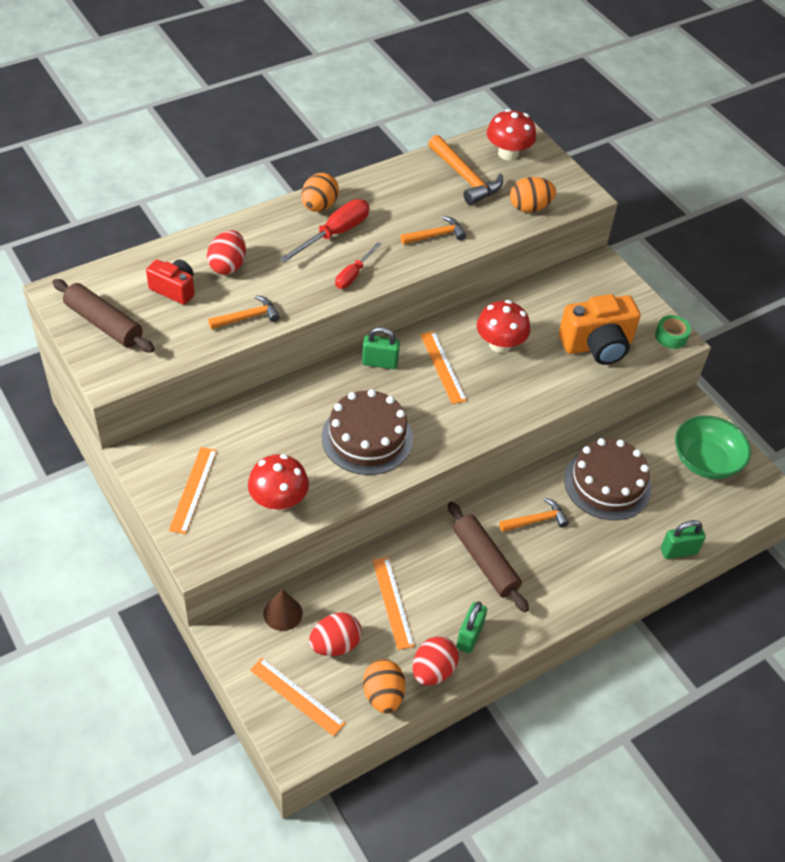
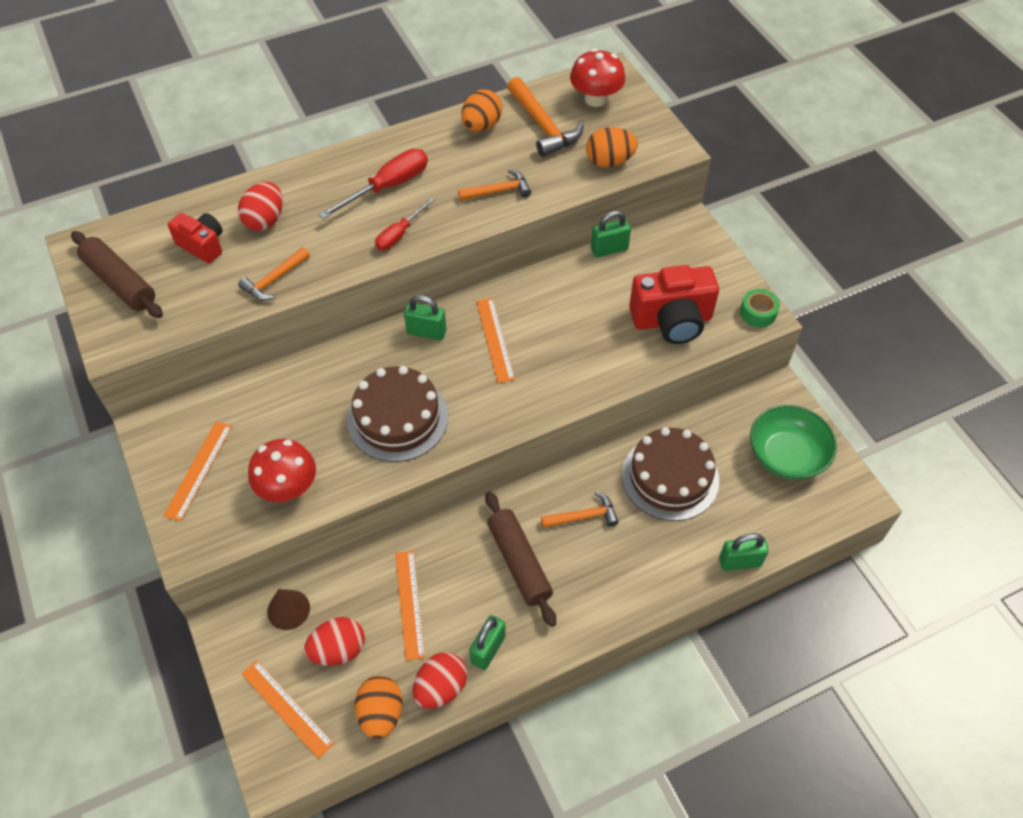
camera: 10 degrees right, 5 degrees up
(247, 317) = (274, 280): orange hammer -> orange hammer turned 150 degrees clockwise
(319, 206) = (377, 155): orange egg -> orange egg (481, 126)
(500, 344) = (562, 315): red mushroom -> none
(532, 286) = (609, 249): none -> green padlock
(597, 345) = (672, 321): orange camera -> red camera

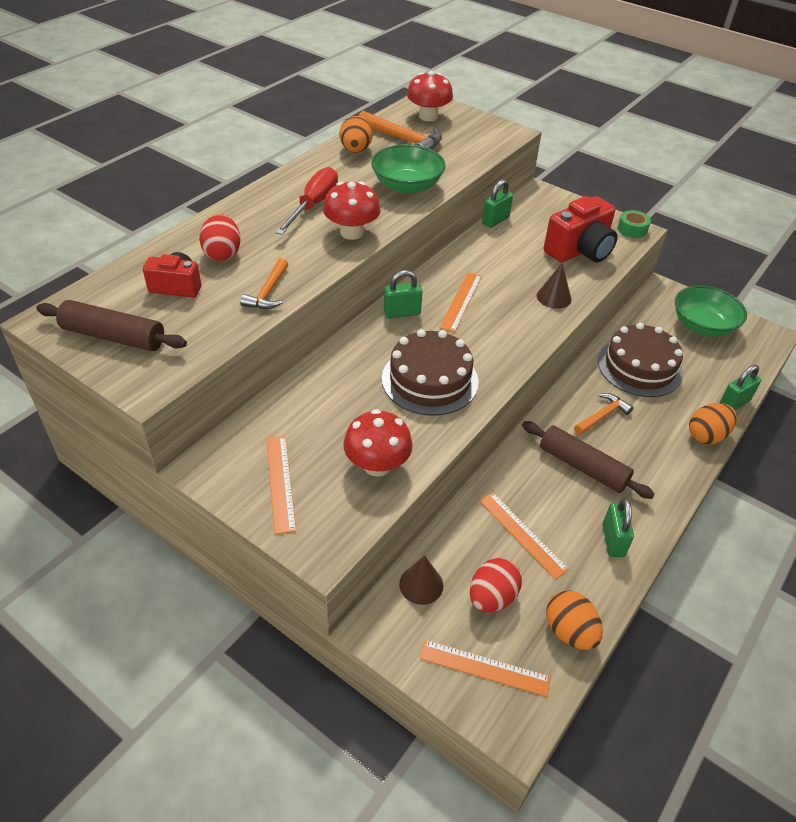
camera: 30 degrees left, 10 degrees down
(399, 234) = (352, 232): red screwdriver -> red mushroom
(441, 688) = (601, 587): red egg -> none
(495, 339) = (461, 301): orange ruler -> orange ruler turned 60 degrees clockwise
(498, 191) = (407, 186): orange hammer -> green bowl
(594, 369) = (554, 297): none -> brown cone
(609, 161) = (473, 149): orange egg -> orange egg (706, 435)

